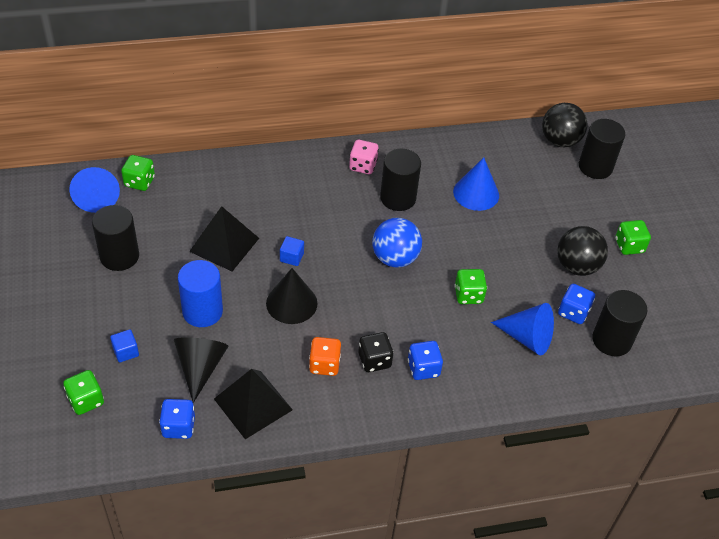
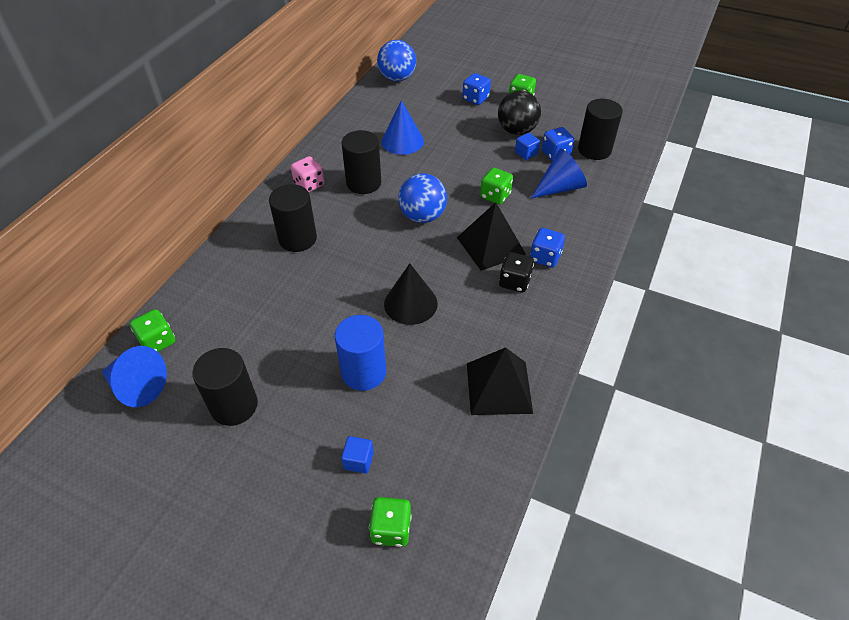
camera: 50 degrees left, 0 degrees up
(178, 427) = (483, 460): blue dice -> blue dice (475, 99)
(200, 367) = (427, 407): black cone -> none
(224, 244) = (301, 316): black pyramid -> black pyramid (490, 246)
(291, 257) = (361, 277): blue cube -> blue cube (526, 153)
(324, 364) = (494, 315): orange dice -> none
(560, 141) = (397, 78): black ball -> blue ball
(595, 167) = (437, 76): black cylinder -> black cylinder (297, 239)

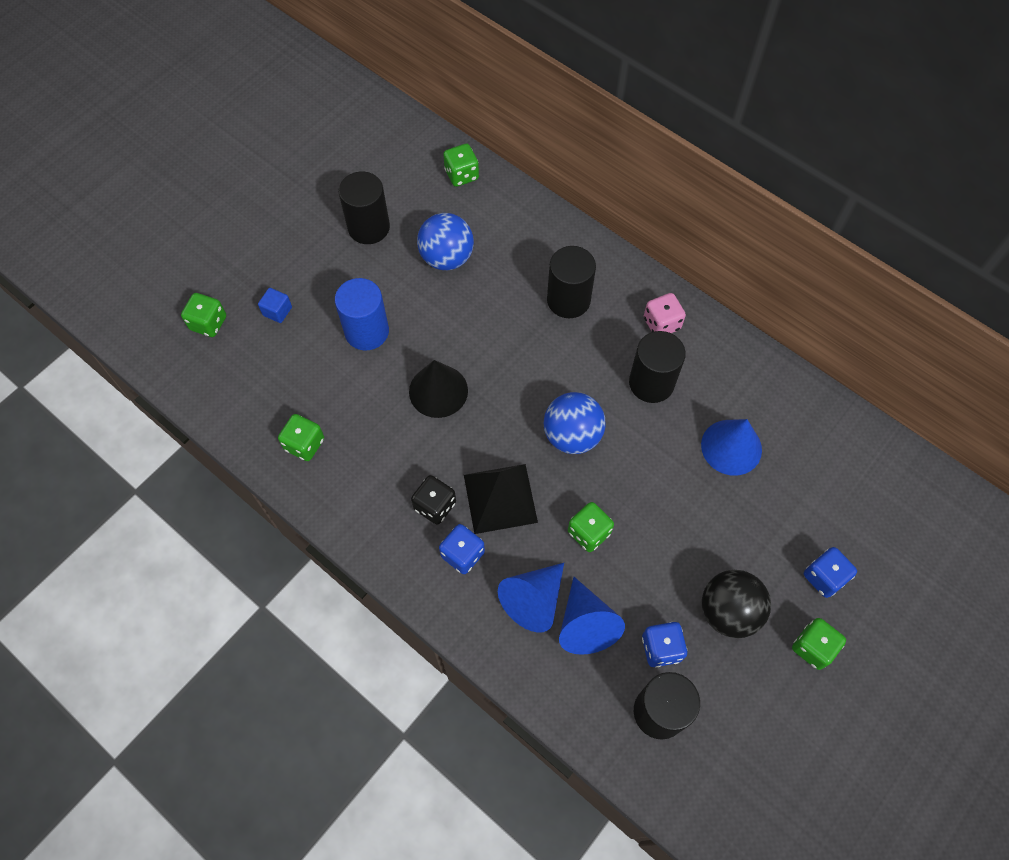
camera: 105 degrees right, 15 degrees up
(137, 386) = (416, 160): blue cone -> blue cone (534, 600)
(397, 78) = (897, 475): blue ball -> blue ball (447, 258)
(499, 387) = (304, 444): black pyramid -> green dice
(526, 153) = (671, 605): blue cube -> none

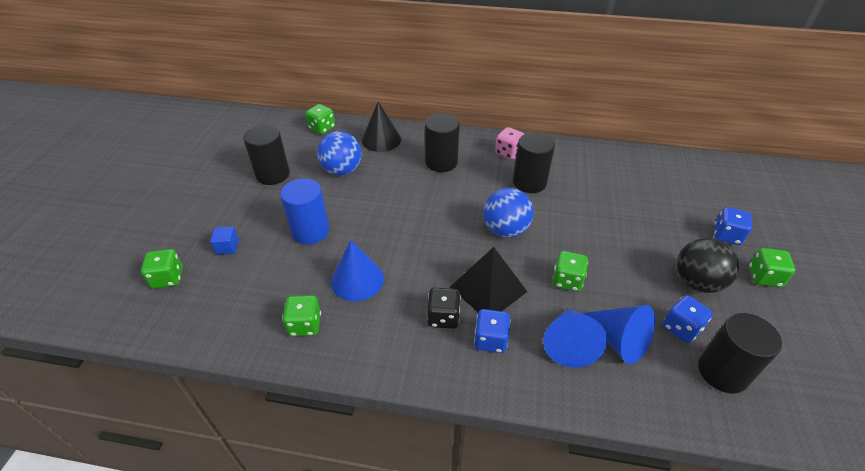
camera: 30 degrees left, 20 degrees down
(438, 391) = (391, 244): black cone -> black cone (381, 139)
(731, 447) = (606, 194): blue cone -> blue cone (357, 280)

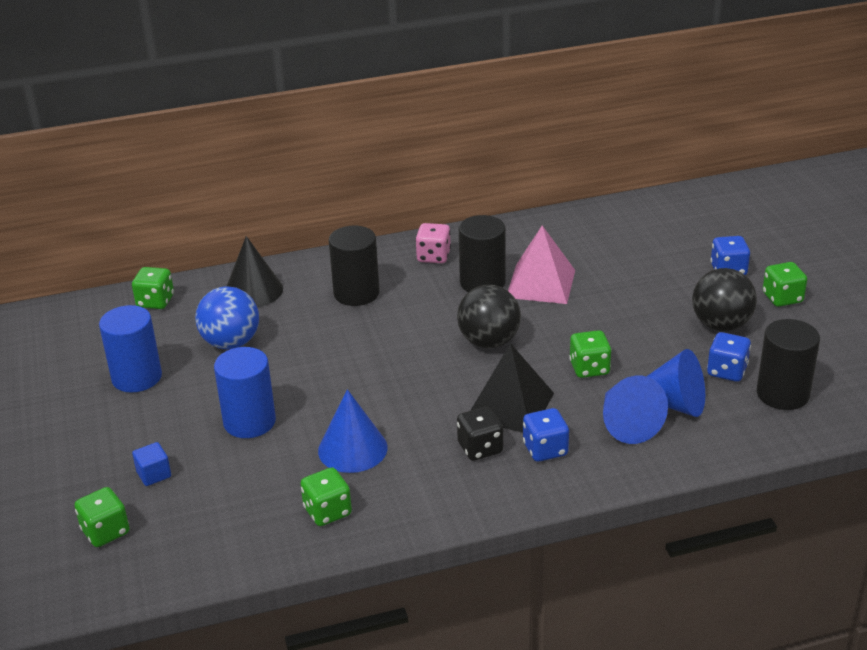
camera: 25 degrees left, 10 degrees down
(273, 174) = (137, 377): black cylinder -> blue cylinder
(505, 230) = (489, 342): blue ball -> black ball
(570, 197) = (540, 284): none -> pink pyramid

